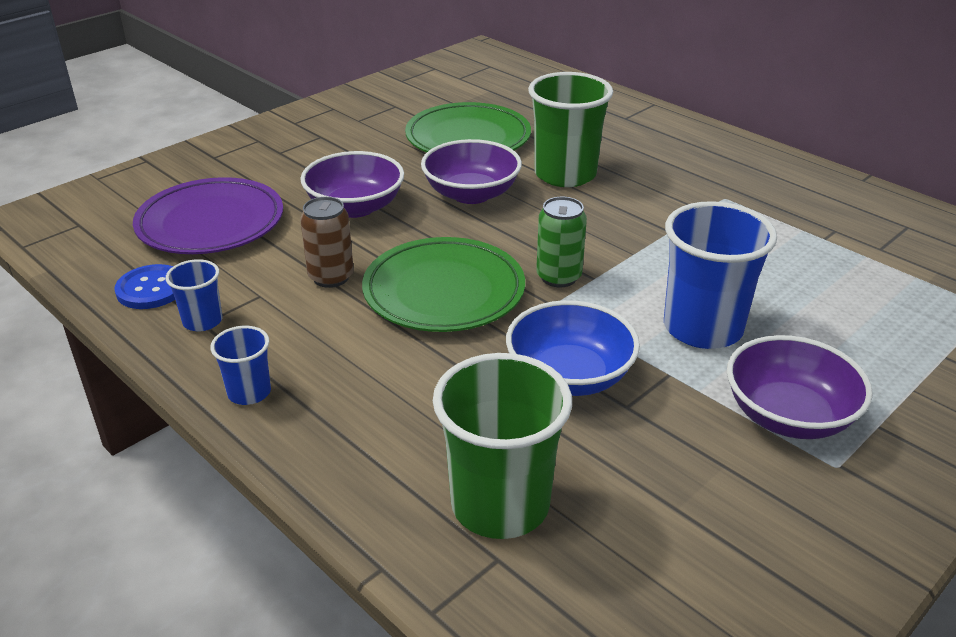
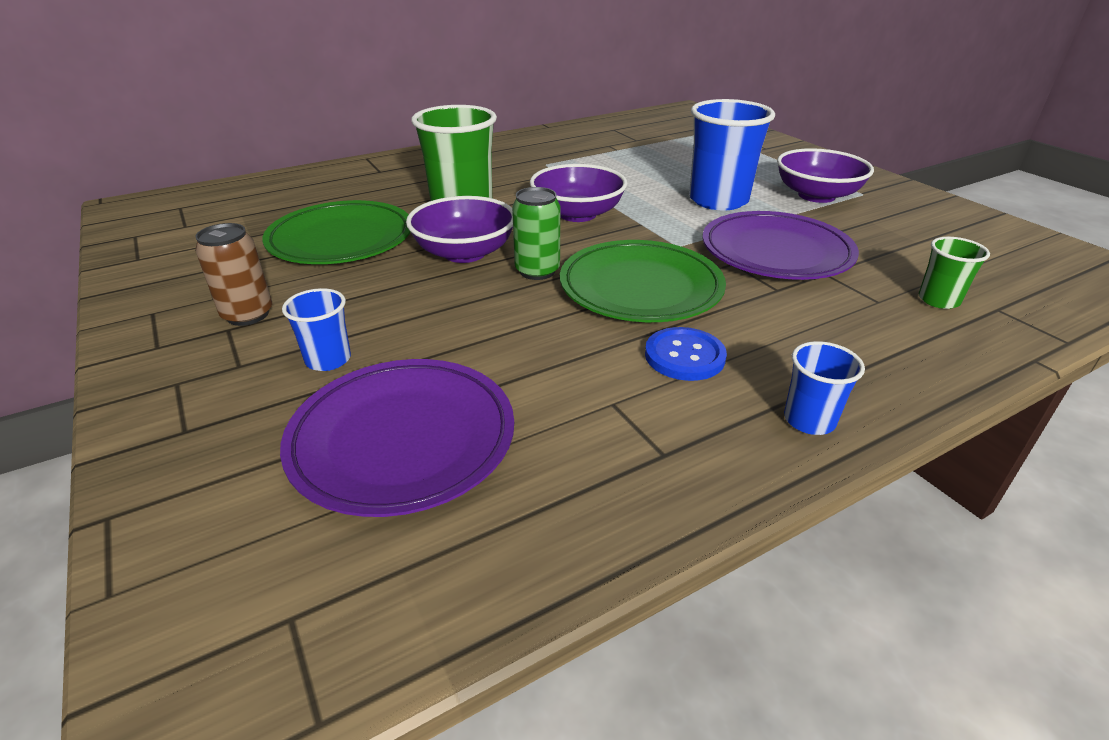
camera: 75 degrees left, 0 degrees up
(151, 289) = (563, 506): blue button -> blue button (684, 356)
(202, 321) = (660, 454): blue cup -> blue cup (328, 360)
(331, 277) = (591, 349): brown can -> brown can (248, 315)
(355, 207) = (443, 320): purple bowl -> purple bowl (577, 214)
(500, 505) = (938, 300): green cup -> green cup, size x0.50
(558, 277) = (634, 236): green can -> green can (537, 271)
(569, 376) = (776, 252): blue bowl -> purple plate

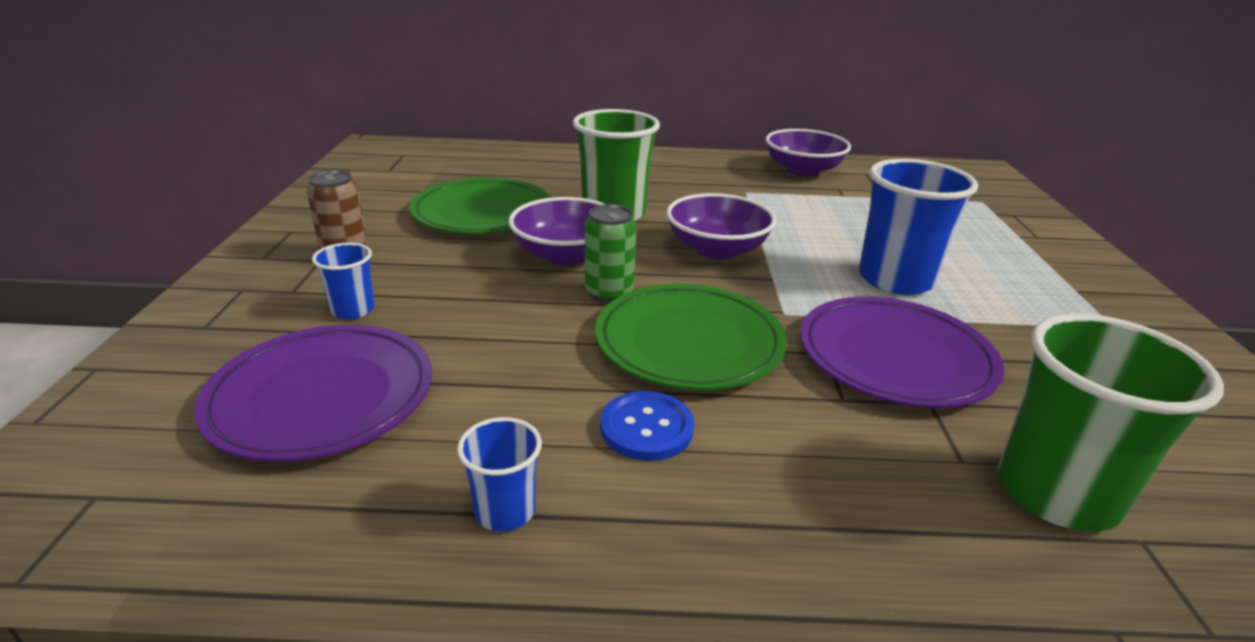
camera: 30 degrees right, 5 degrees down
(809, 420) = (694, 554): blue cup -> blue cup (505, 511)
(816, 195) = (1038, 310): purple bowl -> purple bowl (803, 170)
(938, 300) = (1056, 493): green cup -> green cup, size x1.99

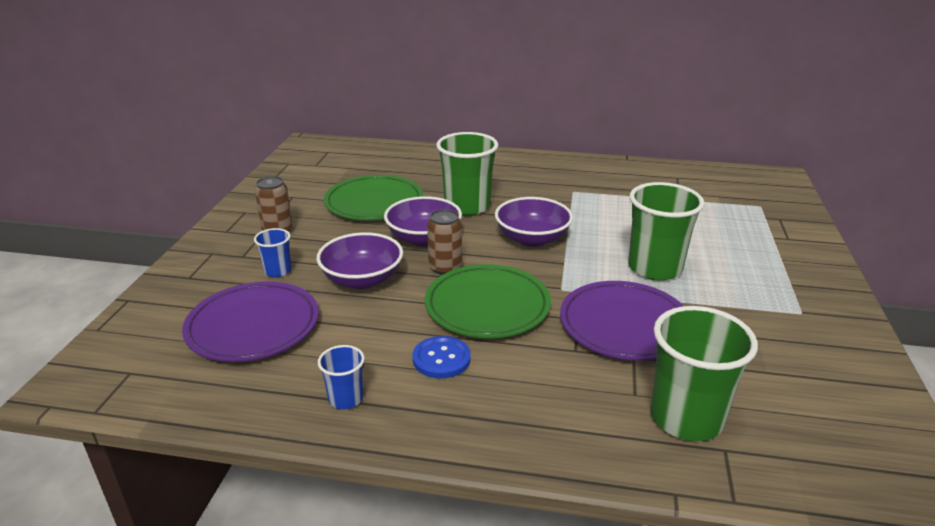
camera: 10 degrees right, 0 degrees up
(609, 293) = (445, 268): green can -> brown can
(803, 170) = (626, 173): purple bowl -> purple bowl (362, 279)
(895, 279) = (654, 268): blue cup -> green cup

